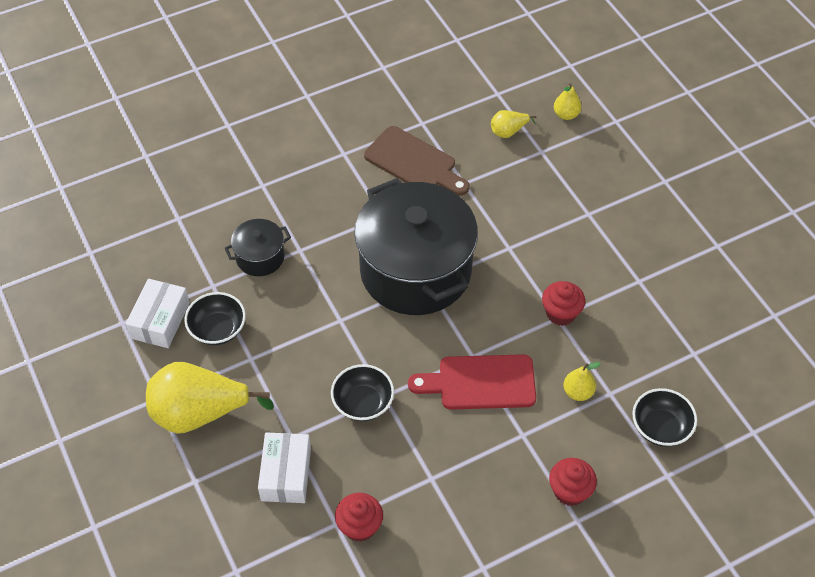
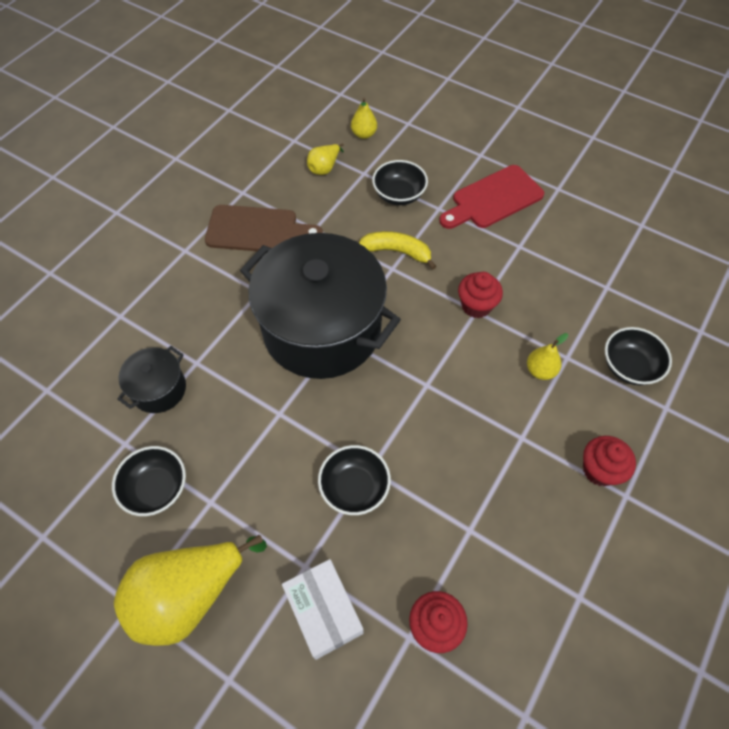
camera: 30 degrees left, 5 degrees up
(160, 320) = (86, 512): white box -> none
(480, 383) = (451, 407): red cutting board -> red cutting board (493, 199)
(523, 235) = (397, 251): none -> yellow banana
(560, 185) = (399, 195): none -> black bowl

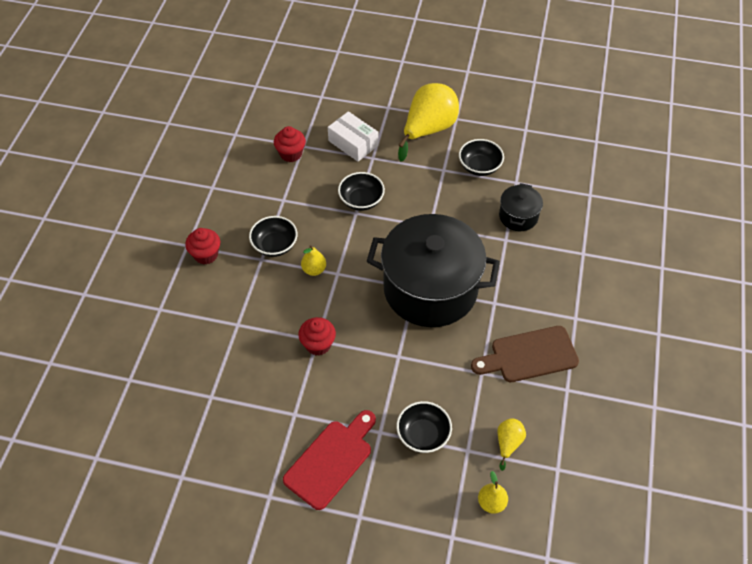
camera: 160 degrees right, 5 degrees down
(397, 251) = (400, 373): yellow banana -> none
(540, 370) = (256, 308): yellow pear -> yellow pear (314, 270)
(629, 366) = (188, 331): black bowl -> black bowl (275, 245)

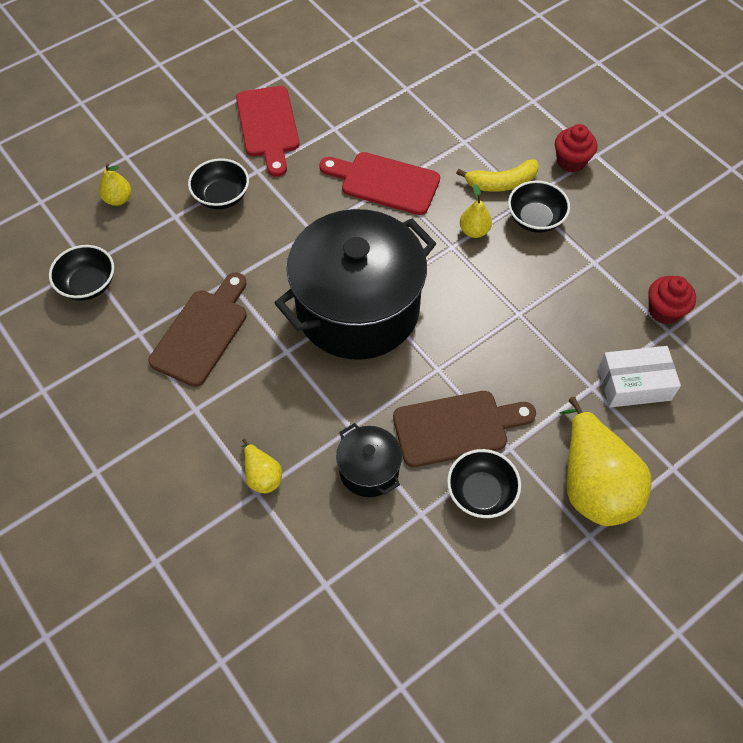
camera: 130 degrees right, 5 degrees up
(259, 280) = (501, 183): none -> yellow banana
(318, 344) = (385, 182): red cupcake -> red cutting board
(361, 200) = (532, 330): black bowl -> black bowl (88, 284)
(455, 197) = (456, 427): none -> brown cutting board
(508, 443) = (147, 248): yellow pear -> yellow pear (262, 475)

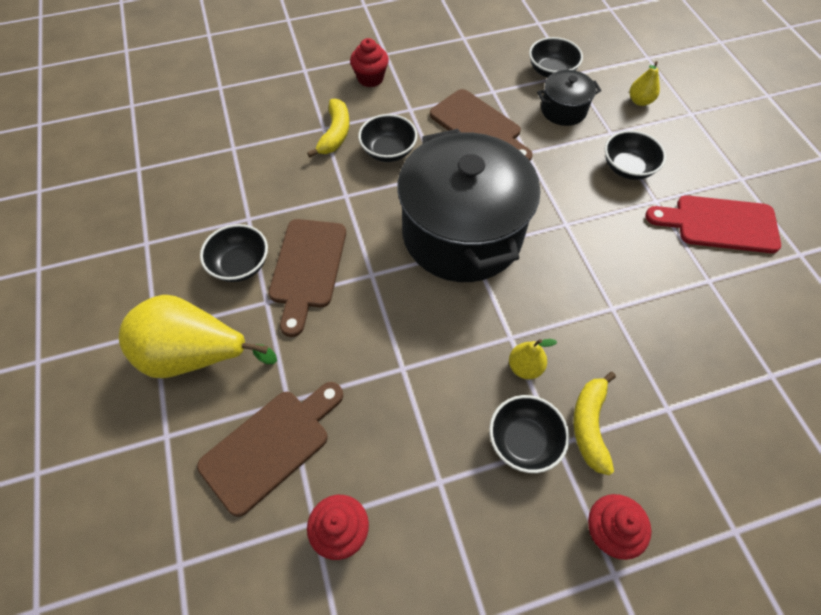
camera: 110 degrees right, 0 degrees up
(150, 472) = (370, 78): none -> red cupcake
(262, 475) = (335, 134): yellow pear -> yellow banana
(270, 409) = (388, 151): none -> black bowl
(369, 470) = (303, 197): black pot -> black pot (563, 110)
(385, 182) = (616, 304): red cutting board -> none
(634, 384) = (270, 445): white box -> brown cutting board

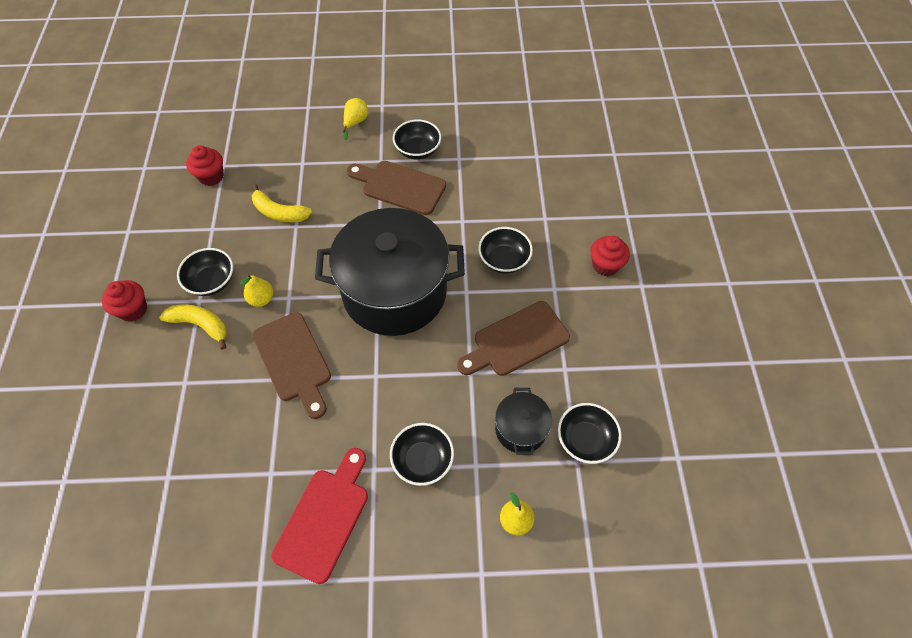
camera: 105 degrees right, 0 degrees up
(195, 355) = (355, 122): yellow pear -> yellow pear, size x0.46
(270, 445) = (278, 152): brown cutting board -> brown cutting board (294, 360)
(335, 134) = (535, 225): yellow banana -> yellow banana (279, 212)

